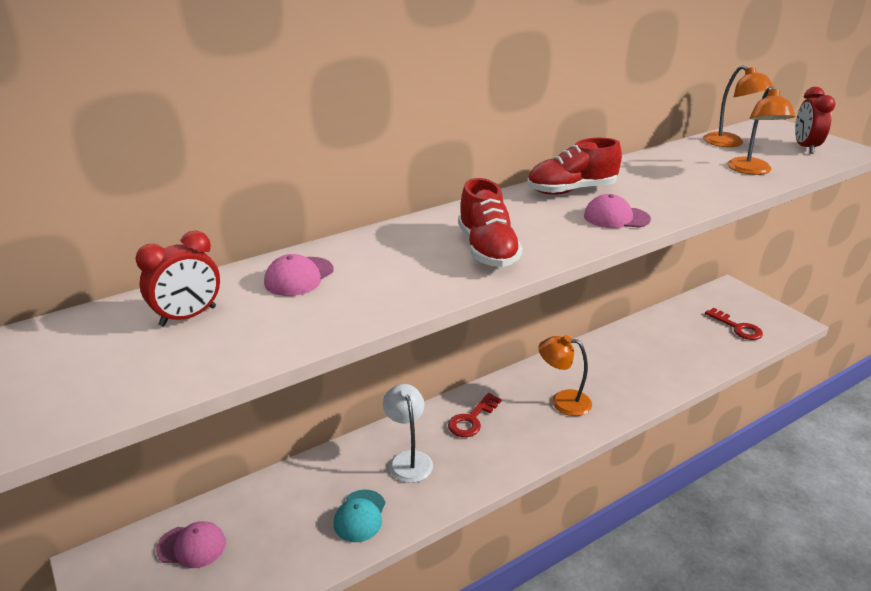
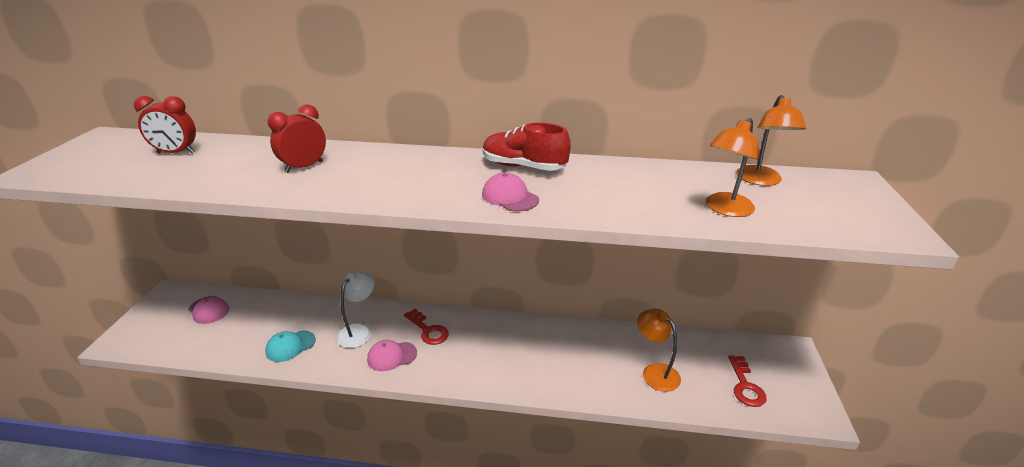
camera: 40 degrees right, 0 degrees up
(299, 277) = (257, 154): pink cap -> pink cap (392, 356)
(472, 419) = (428, 330): red key -> red key turned 120 degrees counterclockwise
(487, 250) = (377, 181): red shoe -> none
(562, 401) = (503, 354): orange lamp -> orange lamp (655, 372)
(805, 147) = (844, 212): red clock -> red clock (304, 167)

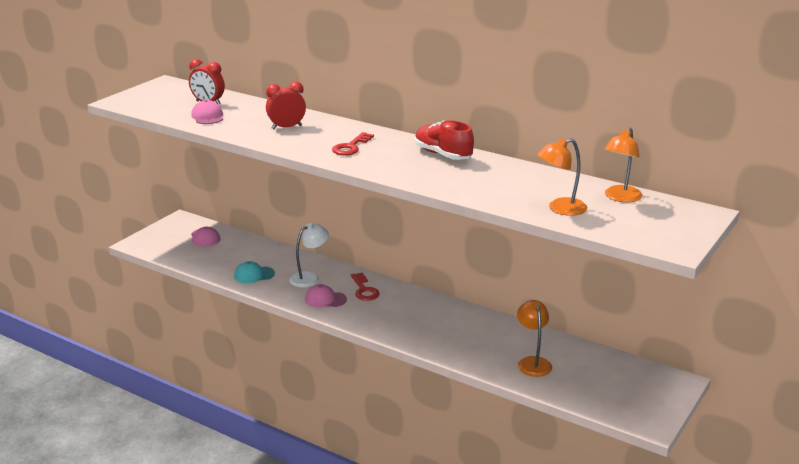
camera: 25 degrees right, 5 degrees down
(510, 197) = (411, 172): pink cap -> pink cap (207, 116)
(745, 385) = (604, 390): red key -> red key (351, 147)

